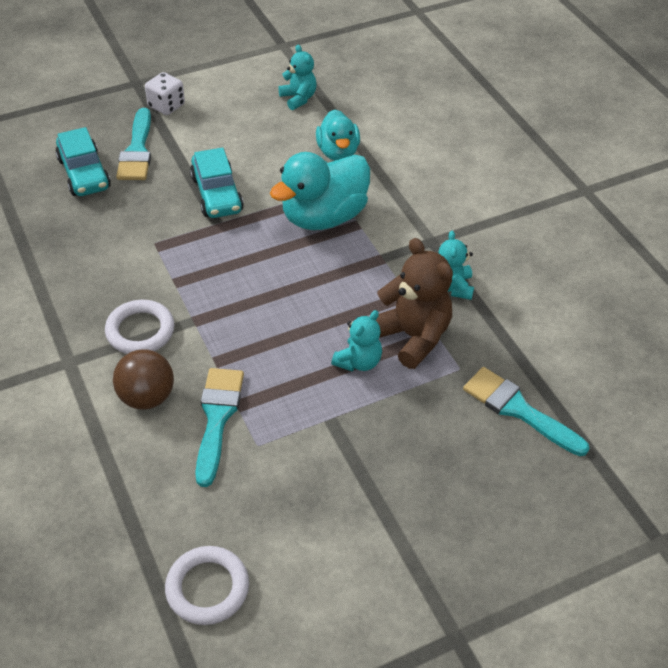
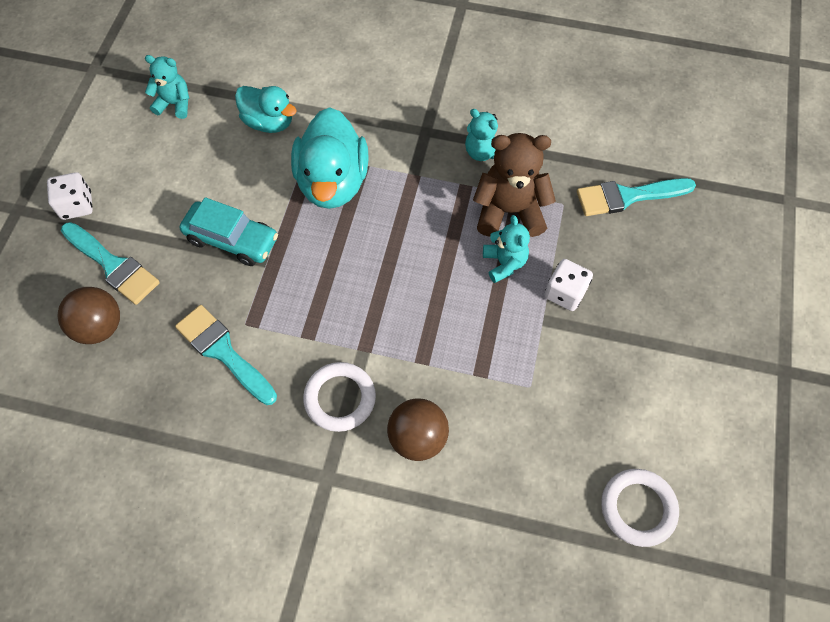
camera: 50 degrees left, 15 degrees up
(84, 174) = (100, 327): turquoise car -> brown ball
(217, 418) = (481, 398): turquoise brush -> turquoise brush (223, 352)
(371, 419) = (565, 293): none -> white dice

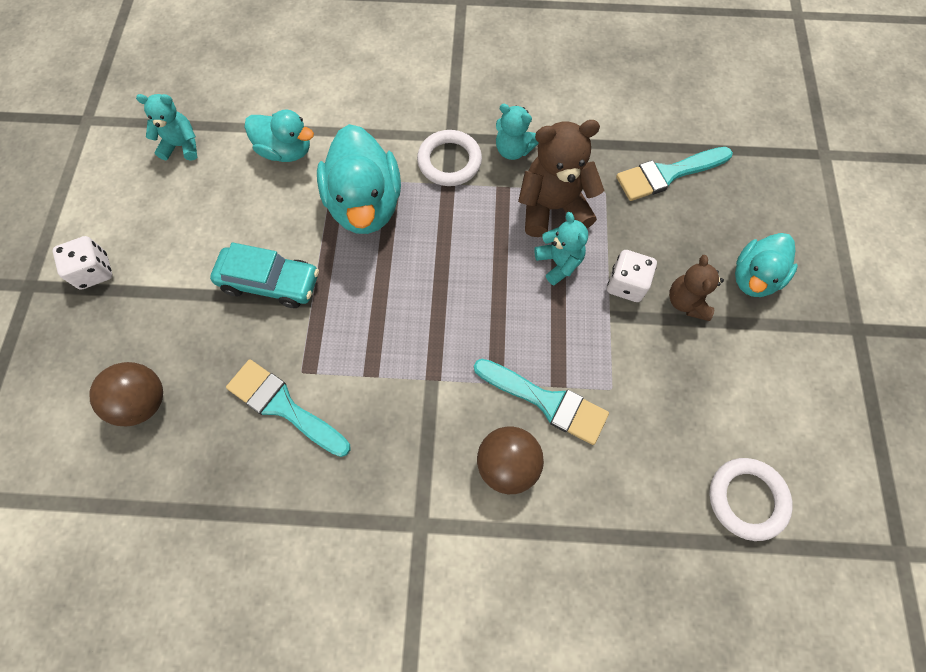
camera: 10 degrees left, 5 degrees up
(113, 265) = (146, 331): turquoise brush -> turquoise brush (547, 401)
(340, 398) = (417, 436): white ring -> white ring (449, 161)
(620, 318) = (686, 302): none -> brown teddy bear
(691, 306) = (754, 277): none -> turquoise duck

